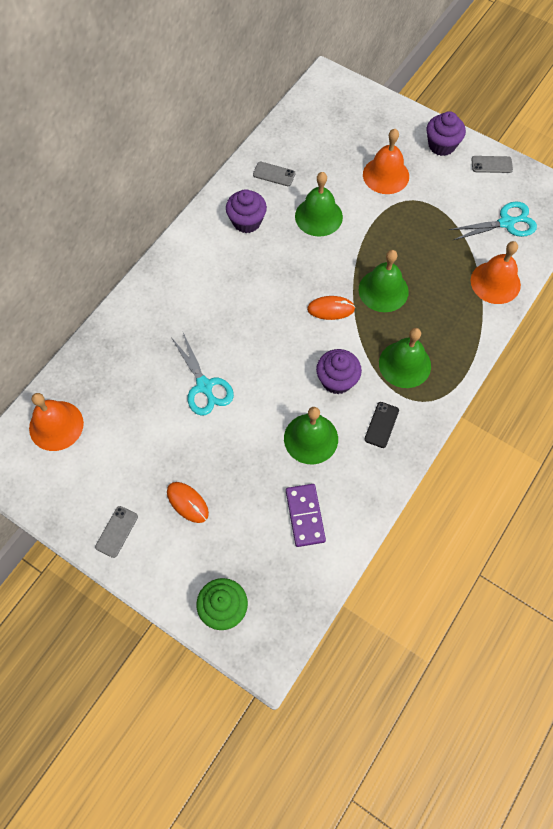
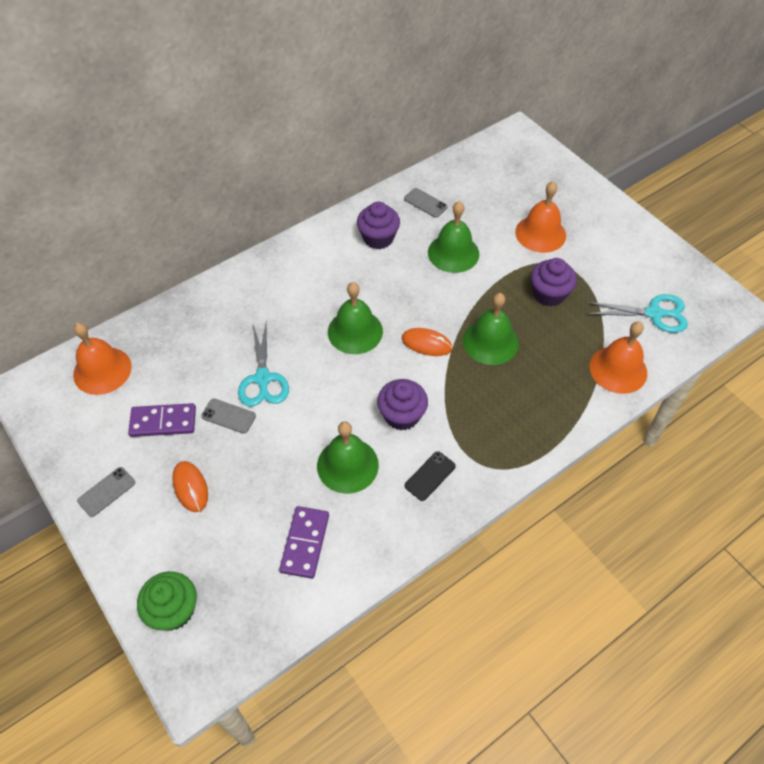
camera: 20 degrees right, 10 degrees down
(135, 454) = (163, 422): none -> purple domino
(404, 364) = (482, 422): green bell -> green bell (355, 331)
(441, 145) = (612, 221): purple cupcake -> purple cupcake (549, 294)
(491, 165) = (660, 253): grey phone -> grey phone (228, 416)

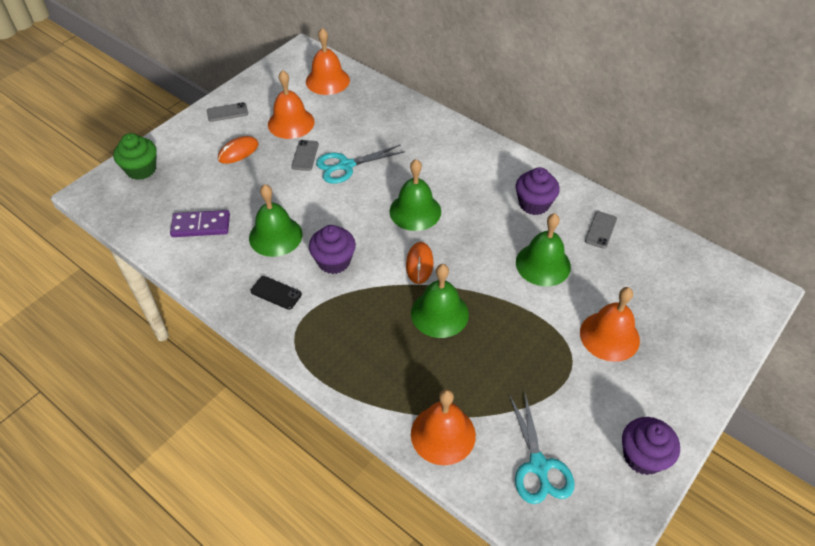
camera: 75 degrees right, 5 degrees down
(106, 491) = (227, 112): grey phone -> grey phone turned 45 degrees counterclockwise
(163, 422) = (291, 123): purple domino -> orange bell
(549, 294) = (523, 355): purple cupcake -> purple cupcake (643, 456)

